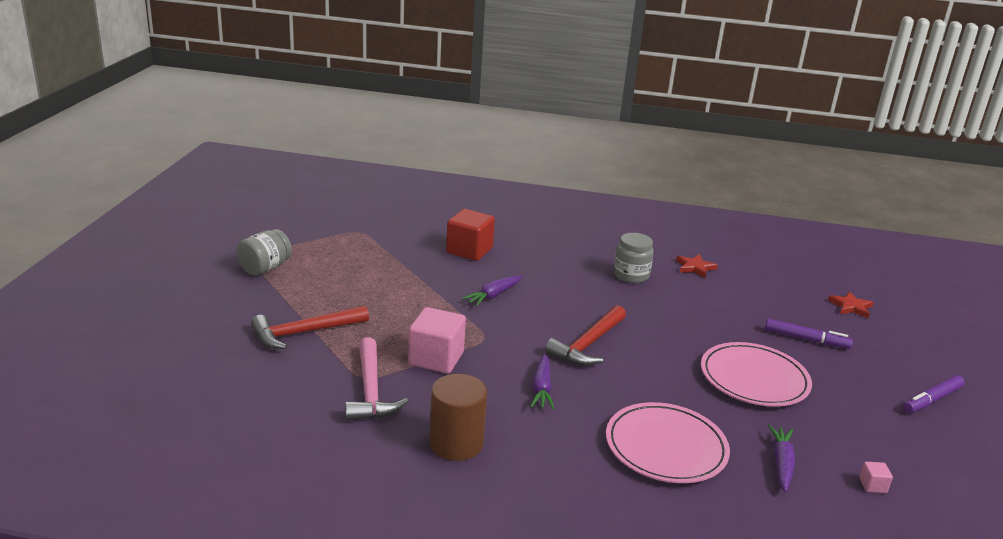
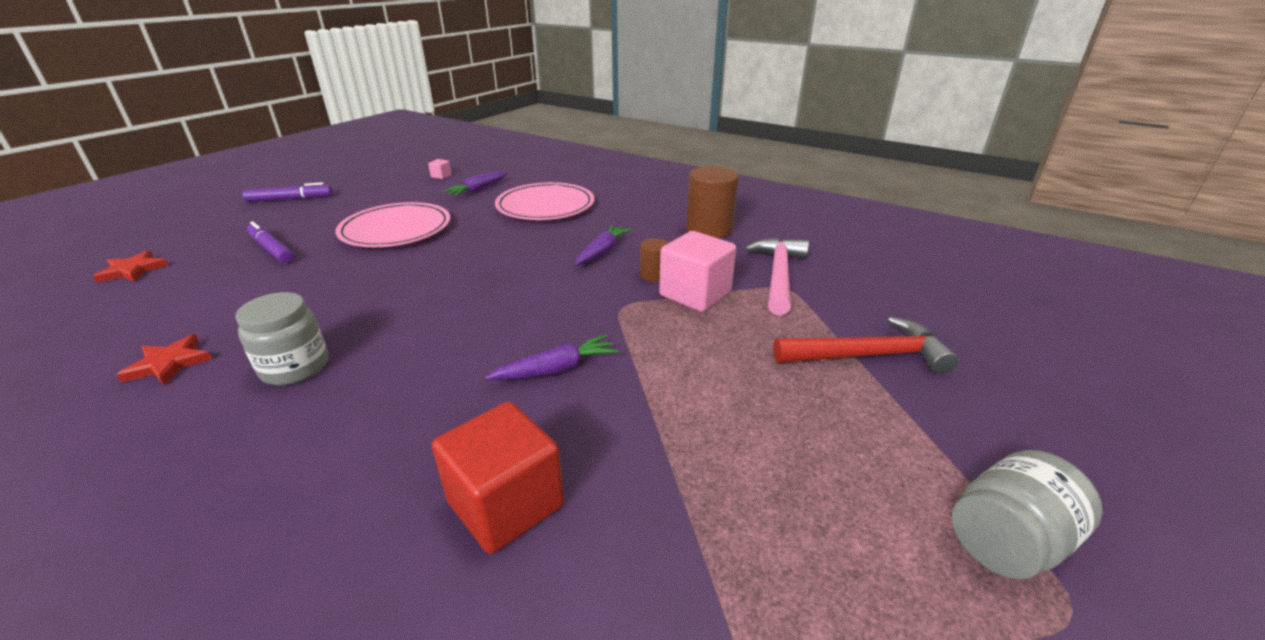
camera: 155 degrees left, 5 degrees up
(479, 371) = (654, 275): none -> brown cylinder
(588, 344) = (506, 281): red hammer -> none

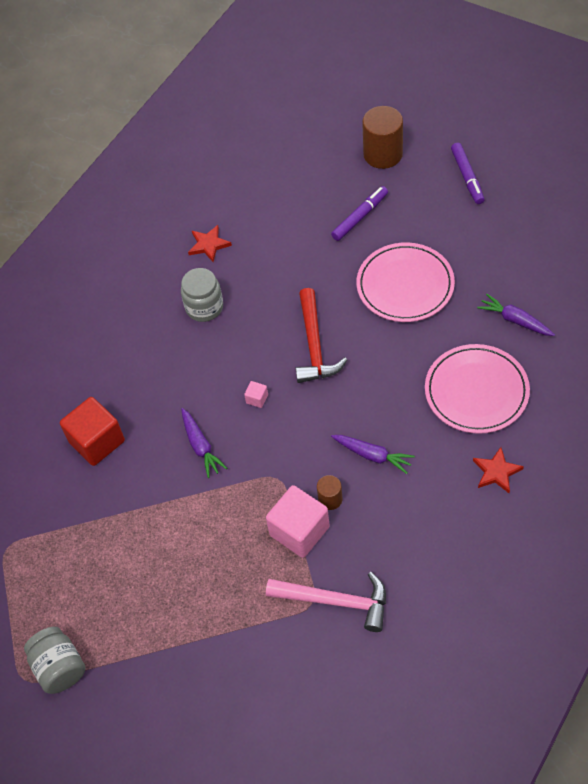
camera: 95 degrees right, 25 degrees up
(133, 270) = (320, 155): red star -> red star (496, 472)
(441, 176) = (553, 274): pink cube -> pink cube (257, 399)
(709, 229) = (432, 548): brown cylinder -> brown cylinder (383, 154)
(867, 355) = (214, 645): red hammer -> red hammer (314, 345)

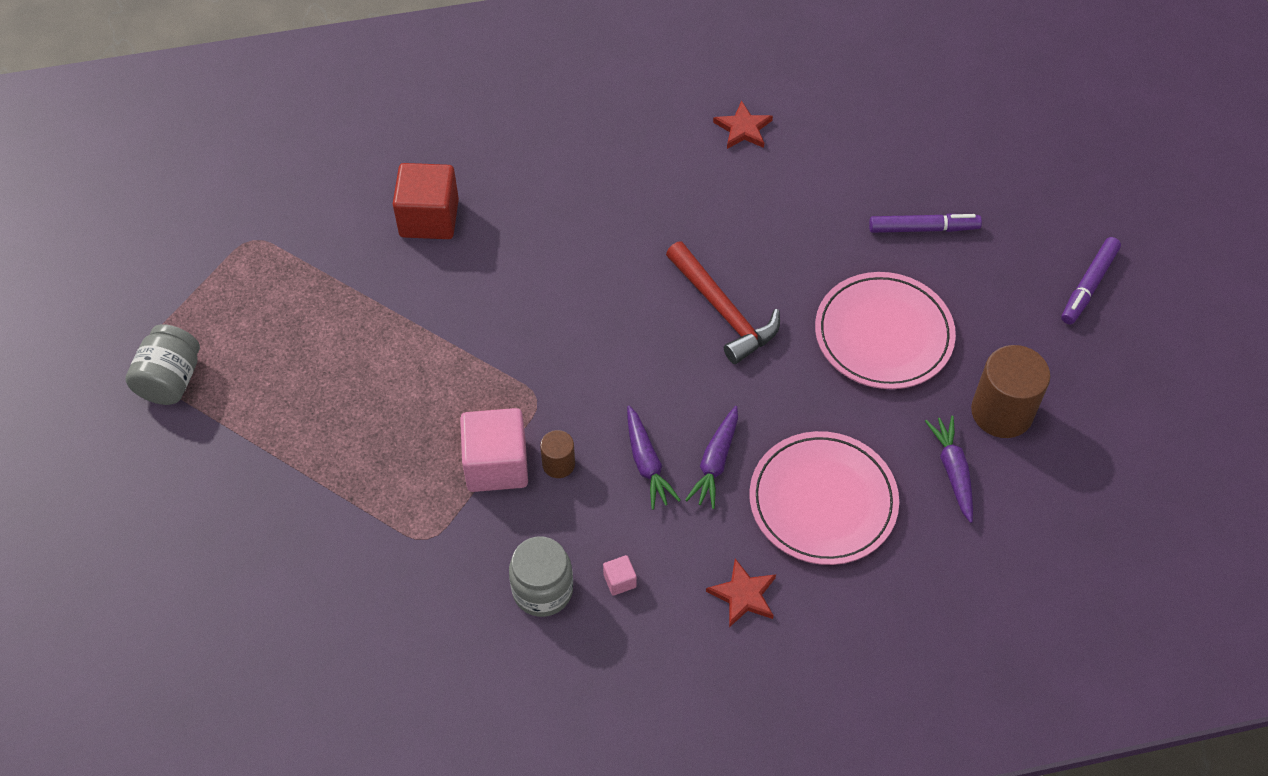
camera: 40 degrees right, 0 degrees up
(201, 446) = (508, 306): purple carrot -> purple carrot (715, 462)
(204, 307) = (667, 183): grey jar -> grey jar (542, 590)
(257, 399) = (609, 310): pink cube -> pink cube (620, 581)
(314, 345) = (723, 311): red hammer -> red hammer turned 75 degrees counterclockwise
(335, 601) = (448, 558): pink hammer -> none
(383, 154) = (1026, 187): brown cylinder -> brown cylinder (1002, 412)

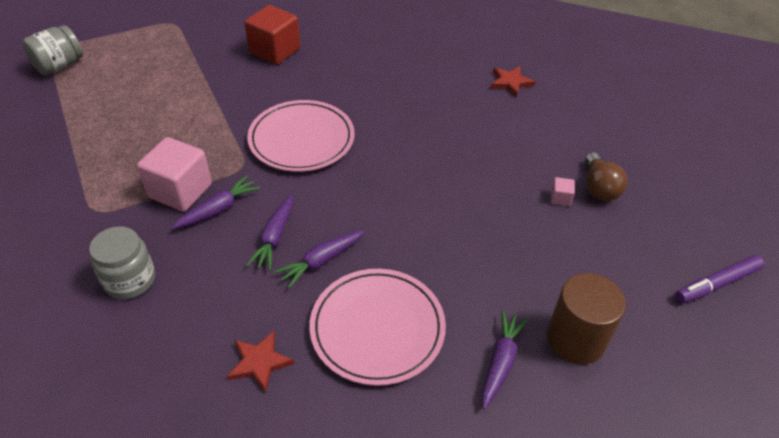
camera: 30 degrees right, 10 degrees down
(558, 464) = (218, 209): brown cylinder -> purple carrot
(620, 581) = (184, 302): pink cube -> pink cube (560, 198)
(723, 311) = (410, 173): red hammer -> none
(883, 334) = (516, 239): pink plate -> pink plate (301, 139)
(923, 228) = (599, 188): purple marker -> brown light bulb

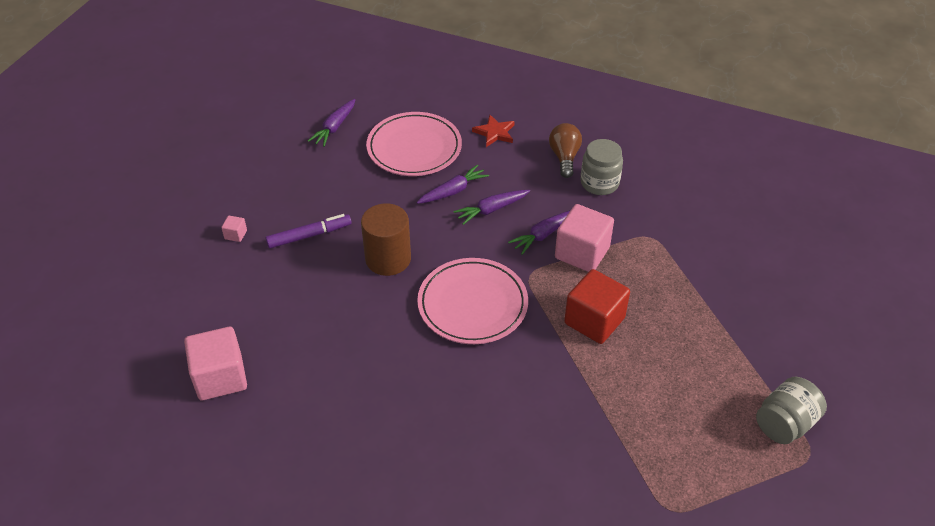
camera: 175 degrees left, 0 degrees up
(275, 51) = (513, 444): red cube -> red cube (594, 321)
(275, 238) = (492, 210): purple carrot -> purple carrot turned 135 degrees counterclockwise
(510, 82) = (220, 377): red star -> pink cube
(575, 339) = (278, 137): brown cylinder -> brown cylinder (388, 259)
(599, 188) = (194, 243): brown light bulb -> brown light bulb (564, 157)
(717, 284) = (151, 165): purple marker -> purple marker (309, 235)

